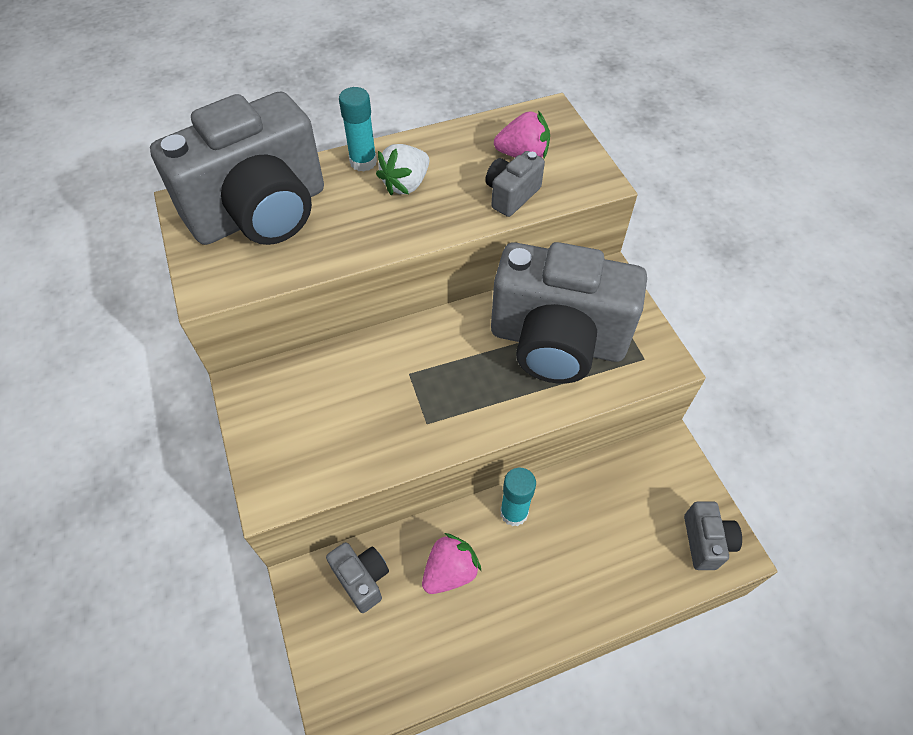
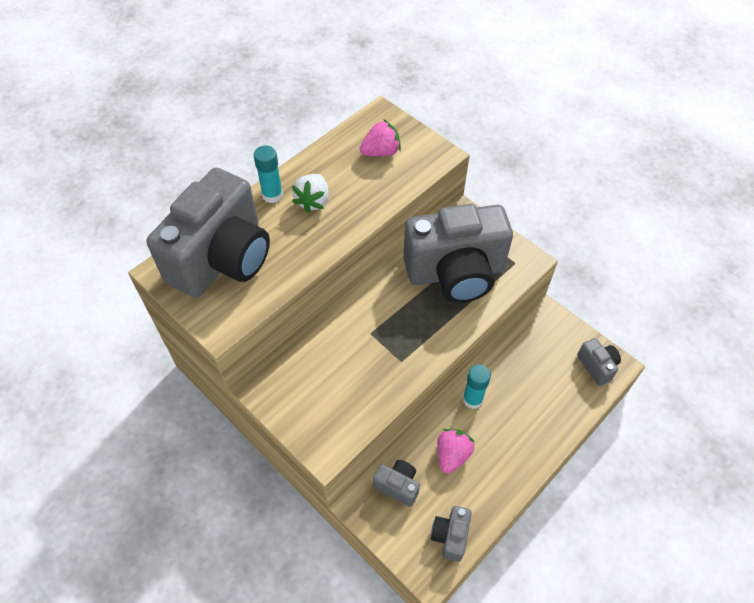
camera: 25 degrees left, 0 degrees up
(511, 195) = (389, 184): grey camera -> grey camera (450, 536)

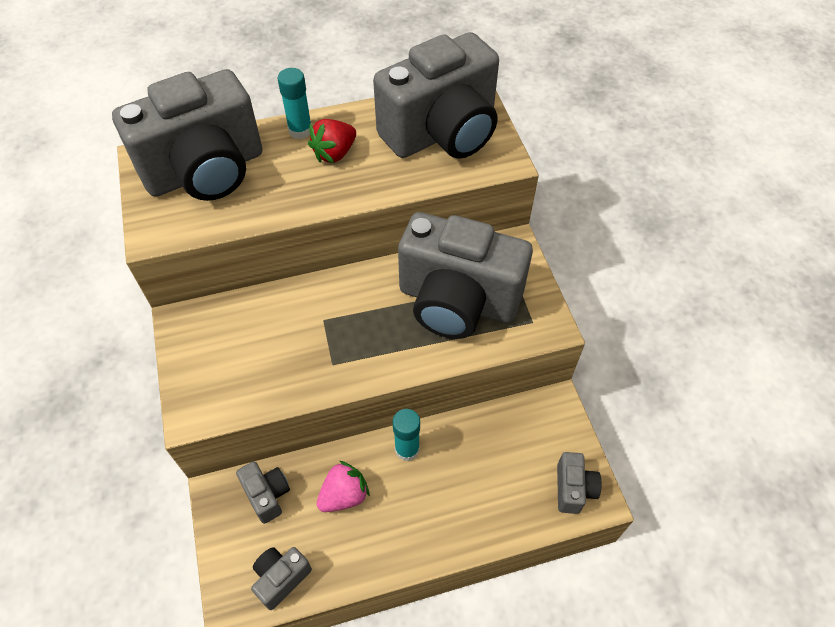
camera: 30 degrees right, 0 degrees up
(313, 201) = (334, 153): white strawberry -> red strawberry
(381, 152) = (442, 133): pink strawberry -> grey camera

